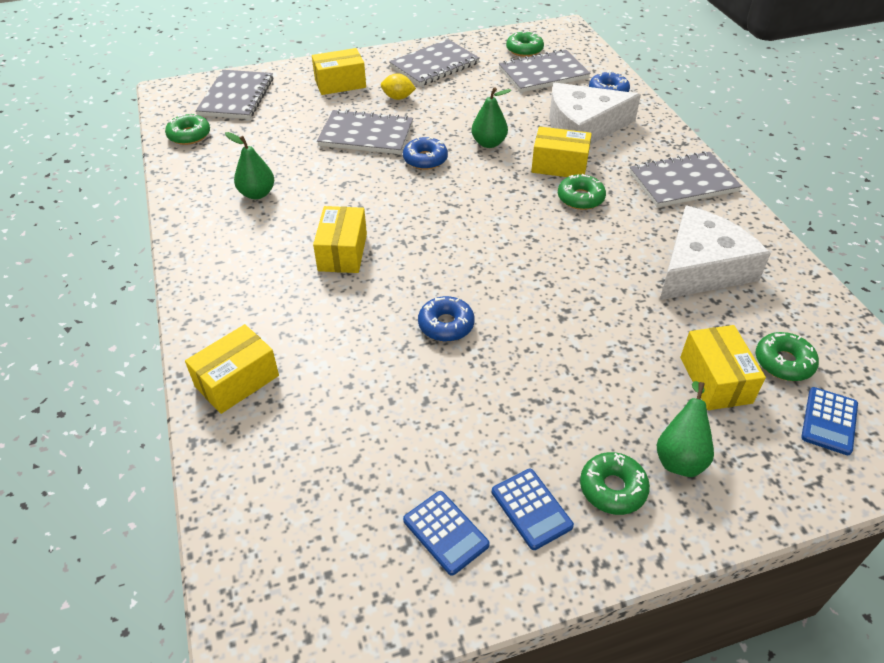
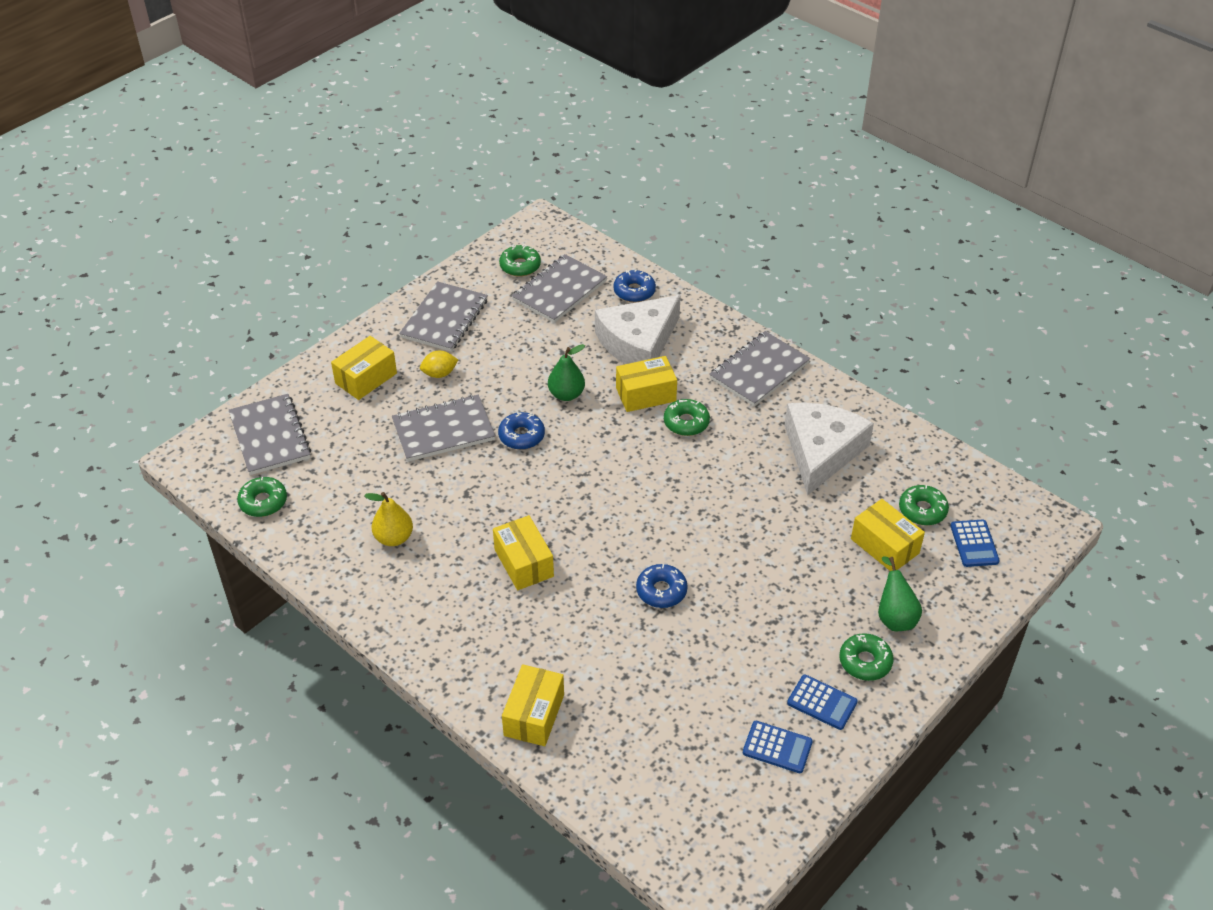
camera: 30 degrees left, 0 degrees up
(257, 194) = (394, 538): green pear -> yellow pear

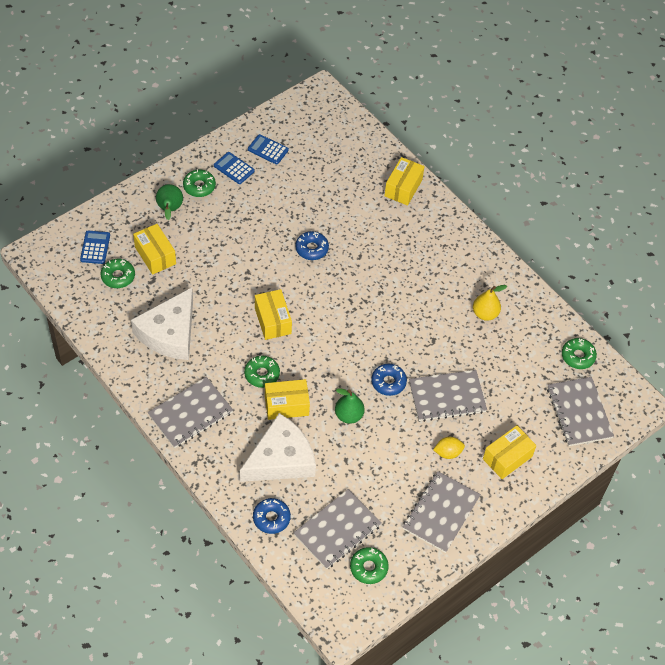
camera: 175 degrees left, 10 degrees up
(524, 563) = (398, 282): yellow box -> yellow box (273, 320)

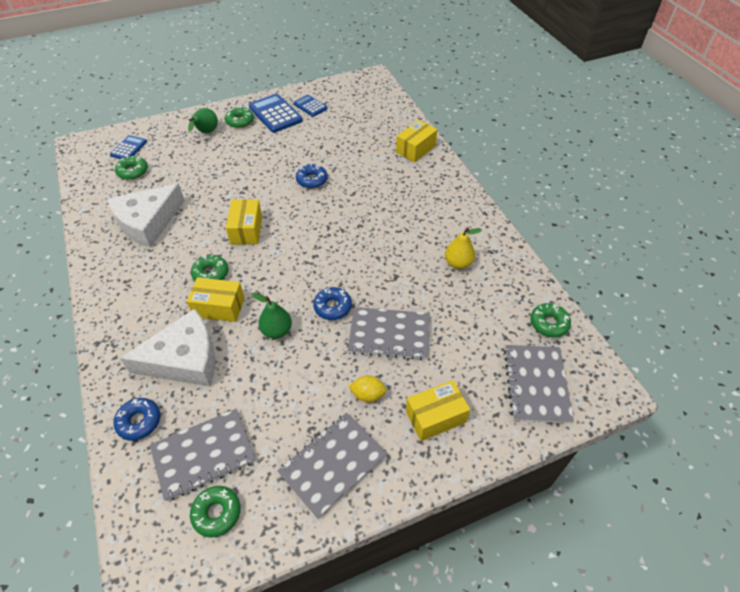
camera: 20 degrees right, 5 degrees down
(155, 255) = (174, 162): yellow box -> none
(190, 414) = (122, 295): grey notebook -> none
(234, 168) = (275, 114): blue calculator -> blue calculator, size x1.68

